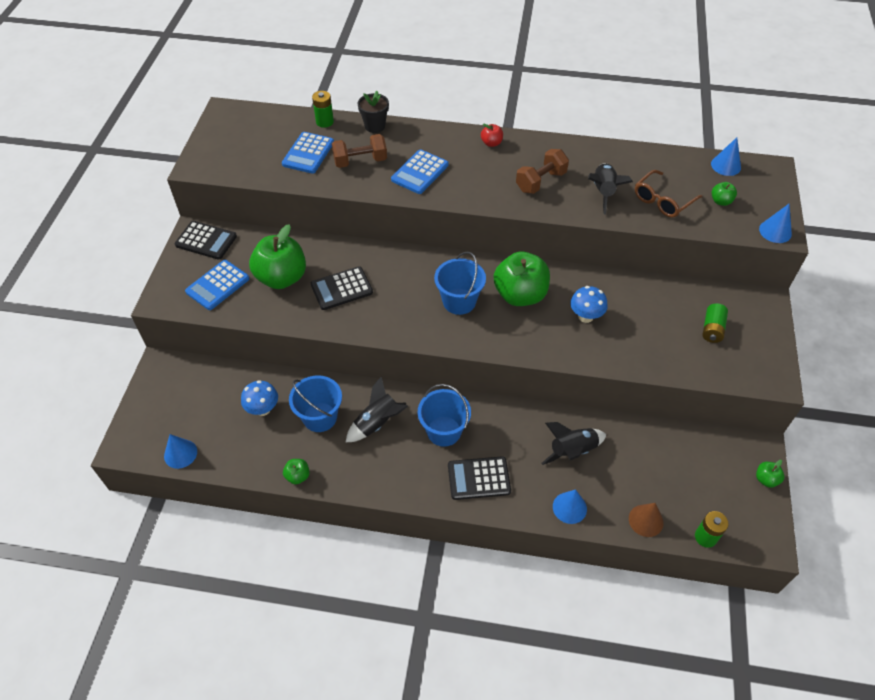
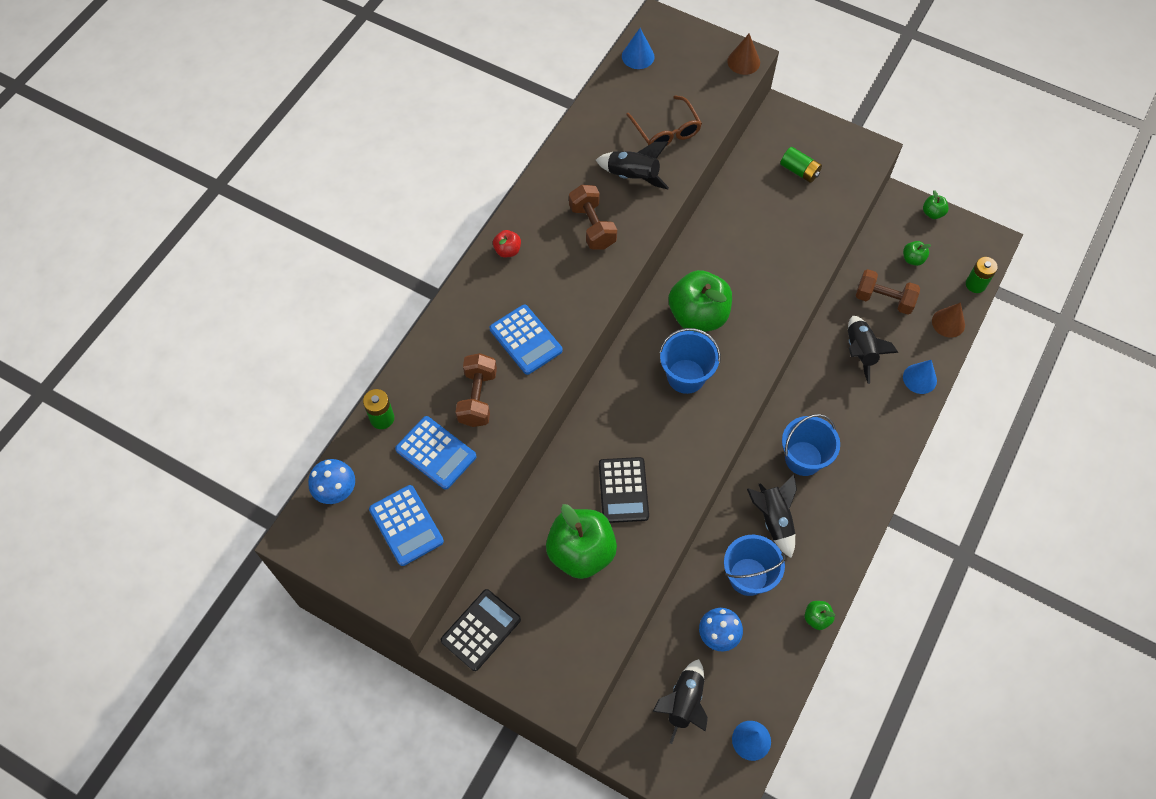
camera: 70 degrees left, 10 degrees up
(201, 400) = (684, 703): none -> black rocket
(217, 285) = (565, 630): blue calculator -> blue calculator (406, 525)
(375, 126) = (418, 363): black flower pot -> none
(478, 478) = (867, 445): black calculator -> none
(585, 316) = (747, 268): blue mushroom -> blue mushroom (336, 491)
(640, 458) = (883, 299): none -> brown dumbbell
(720, 201) = (687, 84): green apple -> green apple (912, 259)
(775, 231) = (743, 61): blue cone -> brown cone

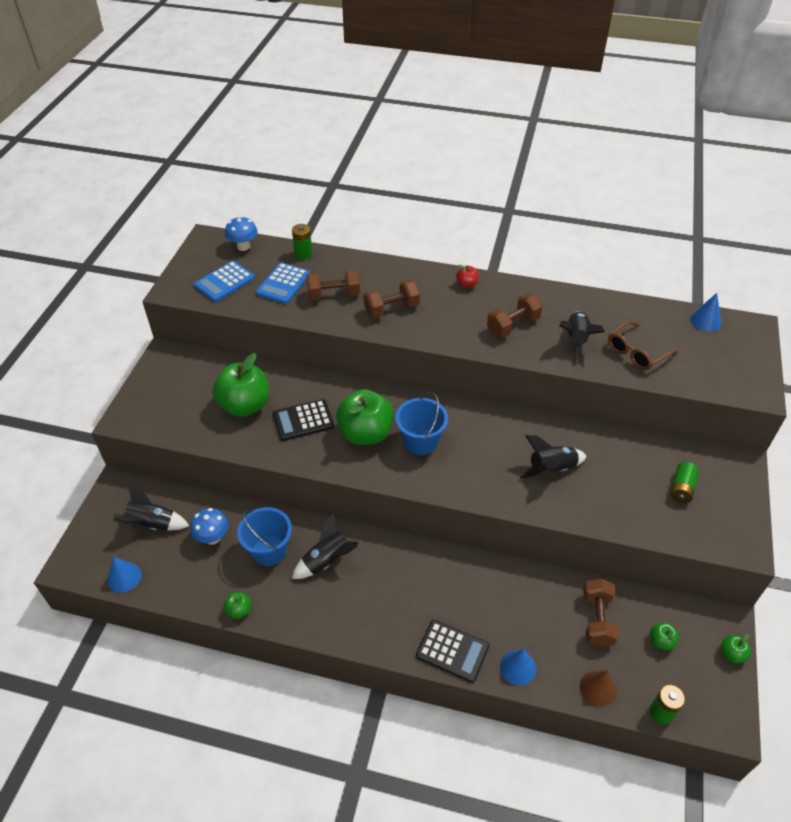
camera: 75 degrees right, 15 degrees down
(481, 630) = (175, 363): black calculator -> black calculator (452, 651)
(525, 340) = (391, 309): blue calculator -> brown dumbbell
(698, 315) = (484, 439): green apple -> green apple (365, 433)
(743, 61) = (752, 391): brown cone -> none
(803, 458) = (394, 575): blue bucket -> none
(860, 352) = (526, 606): black rocket -> black rocket (551, 469)

